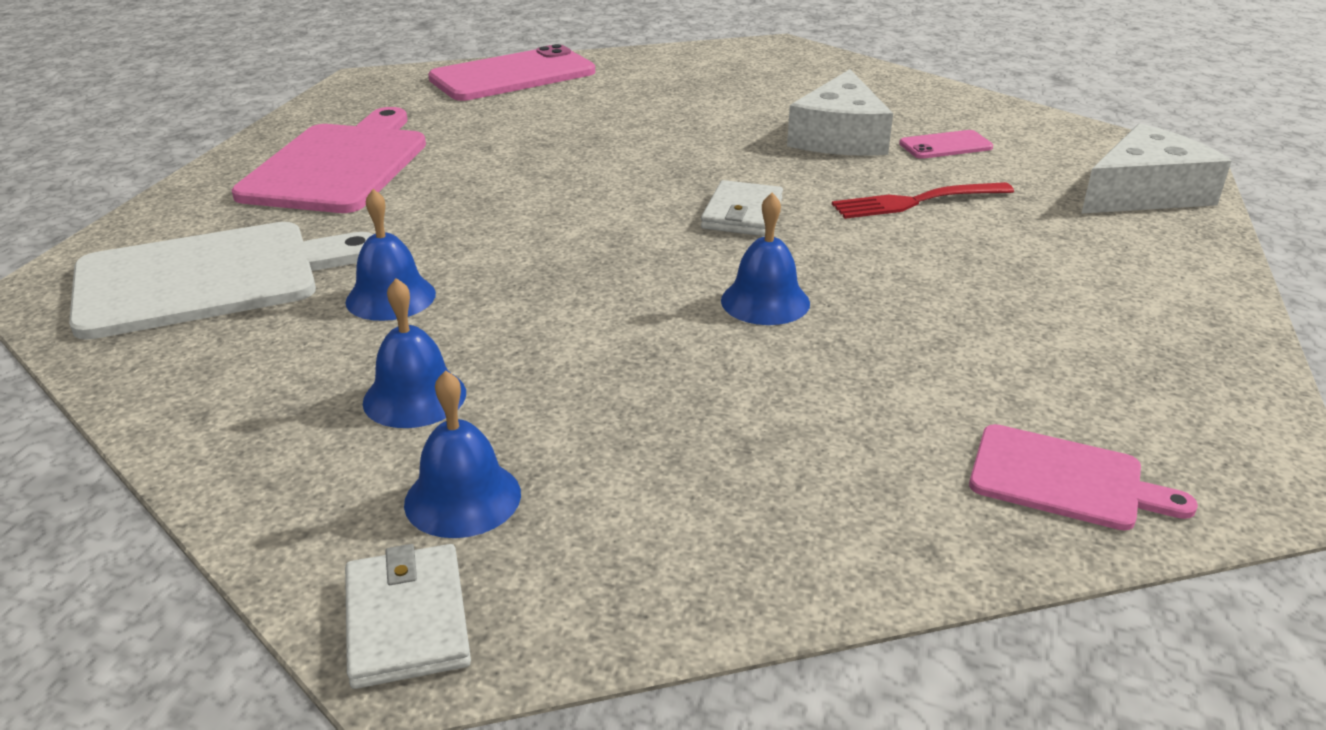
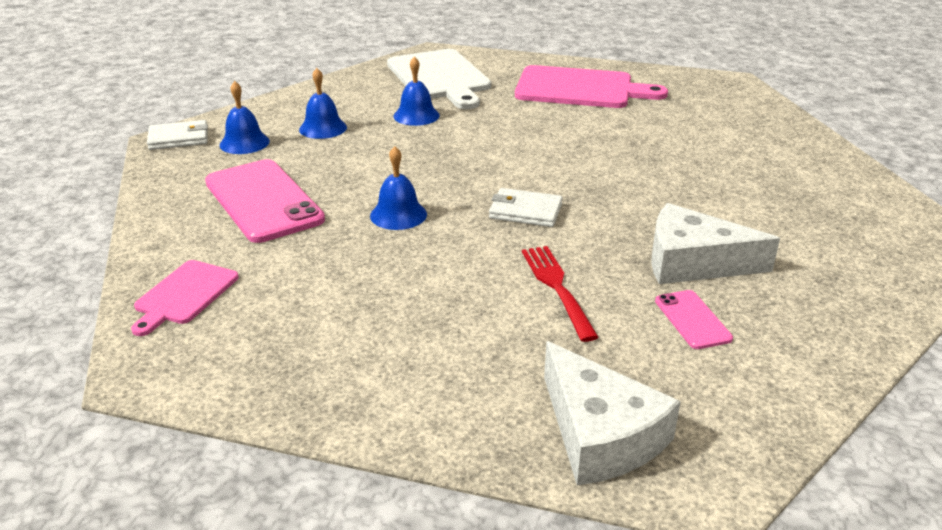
camera: 90 degrees right, 0 degrees up
(513, 76) = (770, 125): pink phone -> pink phone (263, 201)

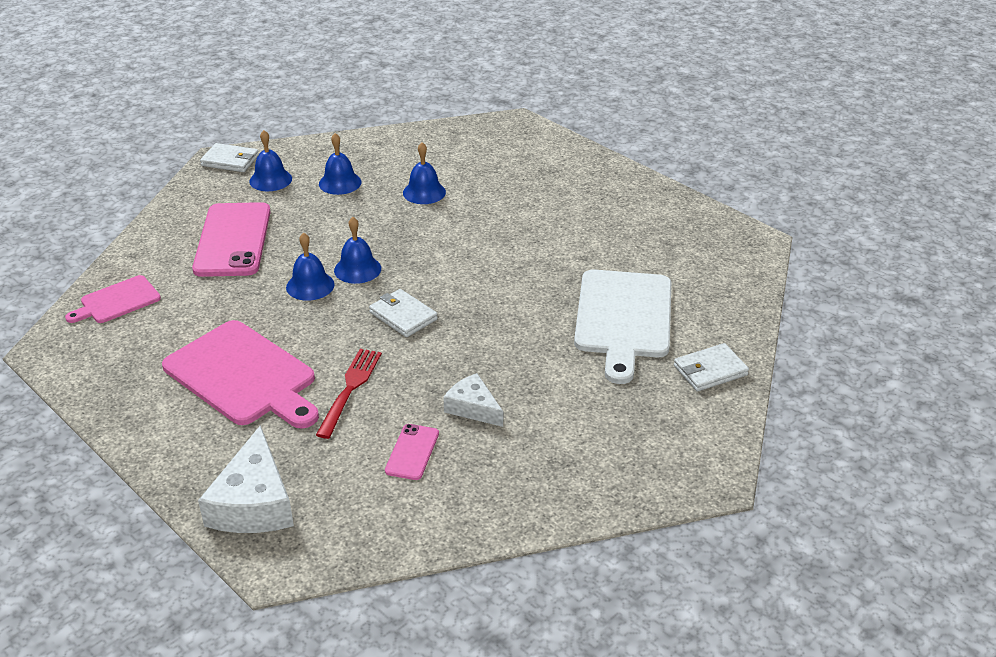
camera: 30 degrees right, 5 degrees up
(430, 188) = (357, 269): none -> blue bell
(439, 77) = (488, 155): white cutting board -> white cutting board (623, 318)
(580, 89) = (596, 205): pink cutting board -> pink cutting board (243, 376)
(693, 262) = (473, 408): white cheese -> white cheese, size x0.61
(833, 171) = (710, 370): none -> white wallet

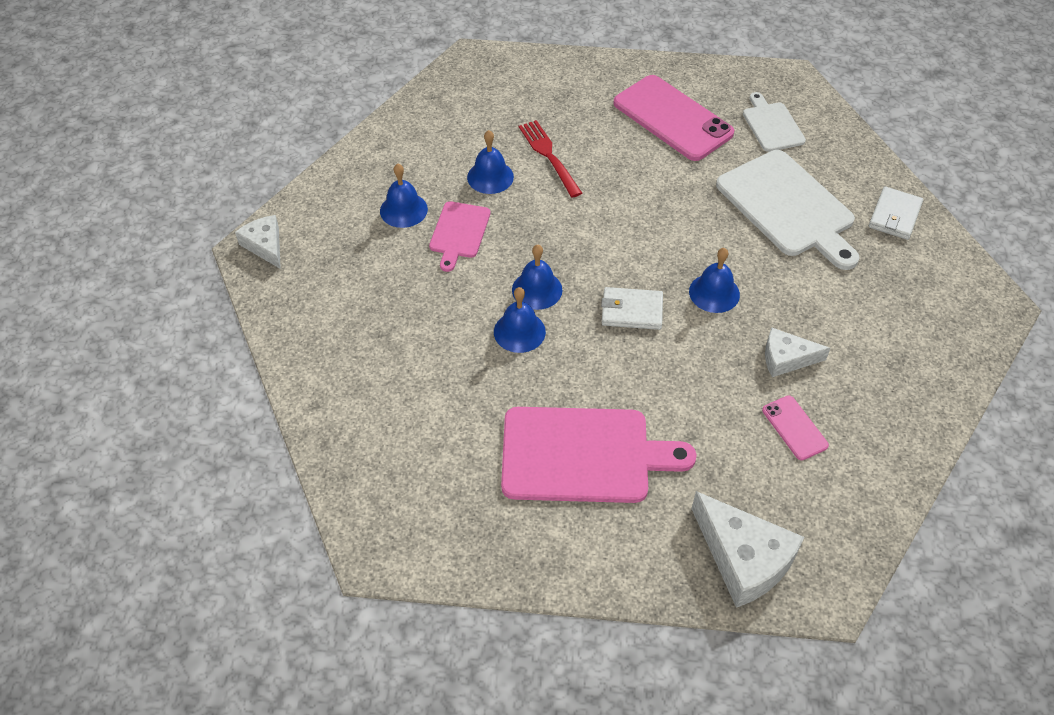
camera: 40 degrees left, 15 degrees up
(117, 301) = (370, 462): pink cutting board -> pink cutting board (459, 232)
(230, 161) = (265, 245): white wallet -> white cheese
(233, 240) = (388, 329): pink phone -> pink phone (672, 118)
(270, 180) = (334, 244): blue bell -> blue bell (714, 293)
(350, 389) = (680, 406): red fork -> red fork (549, 156)
(691, 262) = (772, 125): none -> white cutting board

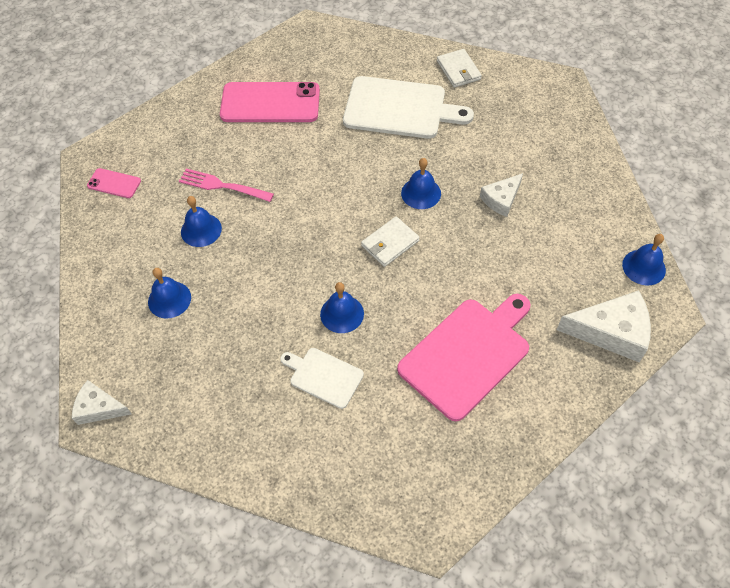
camera: 45 degrees left, 5 degrees up
(459, 232) = (226, 283): pink cutting board -> none
(537, 289) = (320, 278): blue bell -> blue bell (644, 267)
(549, 156) = (222, 186): red fork -> pink fork
(772, 125) = (333, 64): white cutting board -> white cutting board (324, 376)
(794, 428) = (550, 235): pink phone -> pink phone (114, 183)

